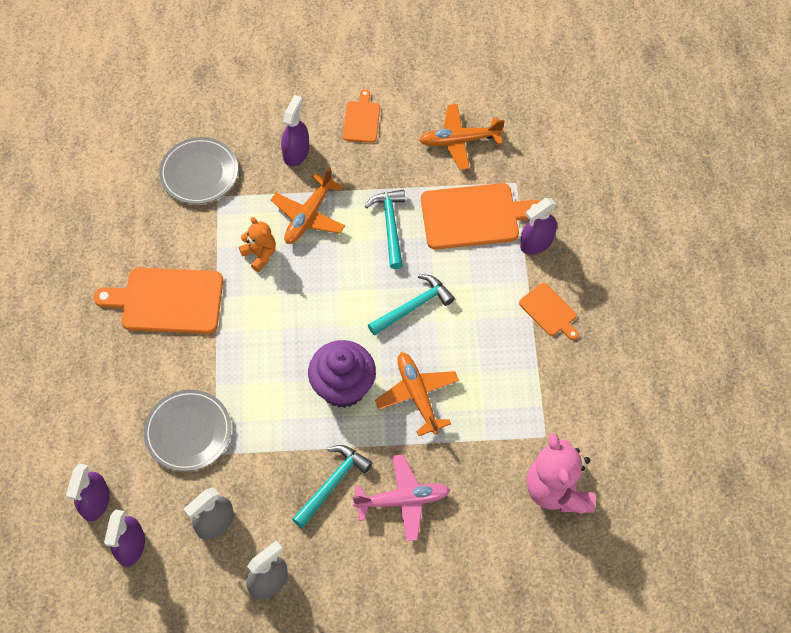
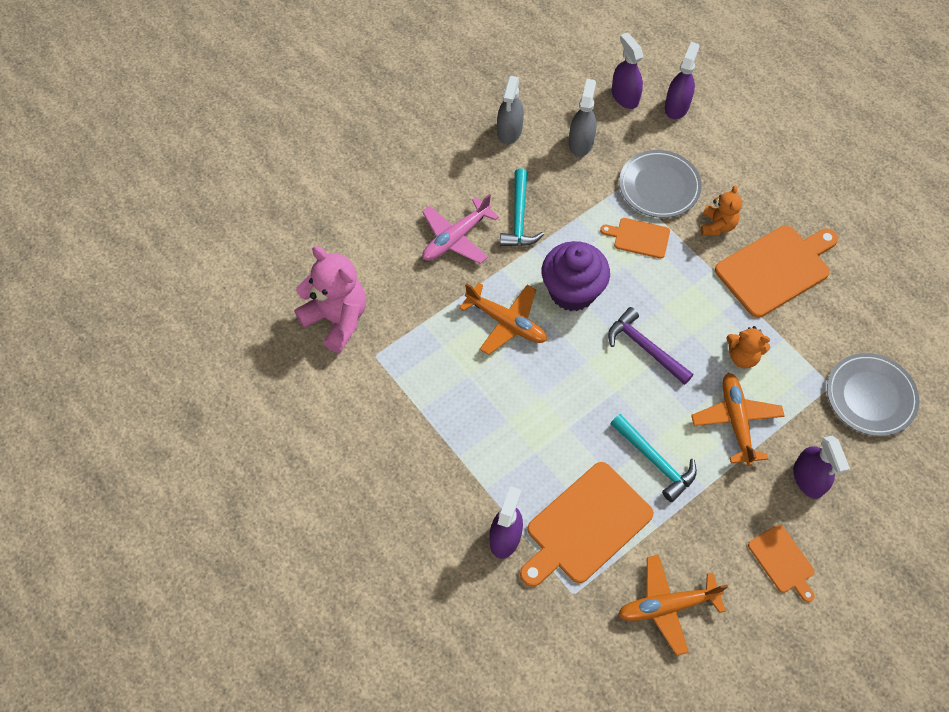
camera: 145 degrees right, 0 degrees up
(95, 502) = (676, 106): purple spray bottle -> purple spray bottle turned 45 degrees clockwise
(176, 365) = (717, 225): none -> orange teddy bear
(326, 306) = (645, 348): none -> purple hammer
(413, 306) = (570, 396): turquoise hammer -> none
(459, 141) = (667, 606): orange plane -> orange plane turned 150 degrees counterclockwise
(549, 311) = (445, 472): orange cutting board -> orange cutting board (639, 237)

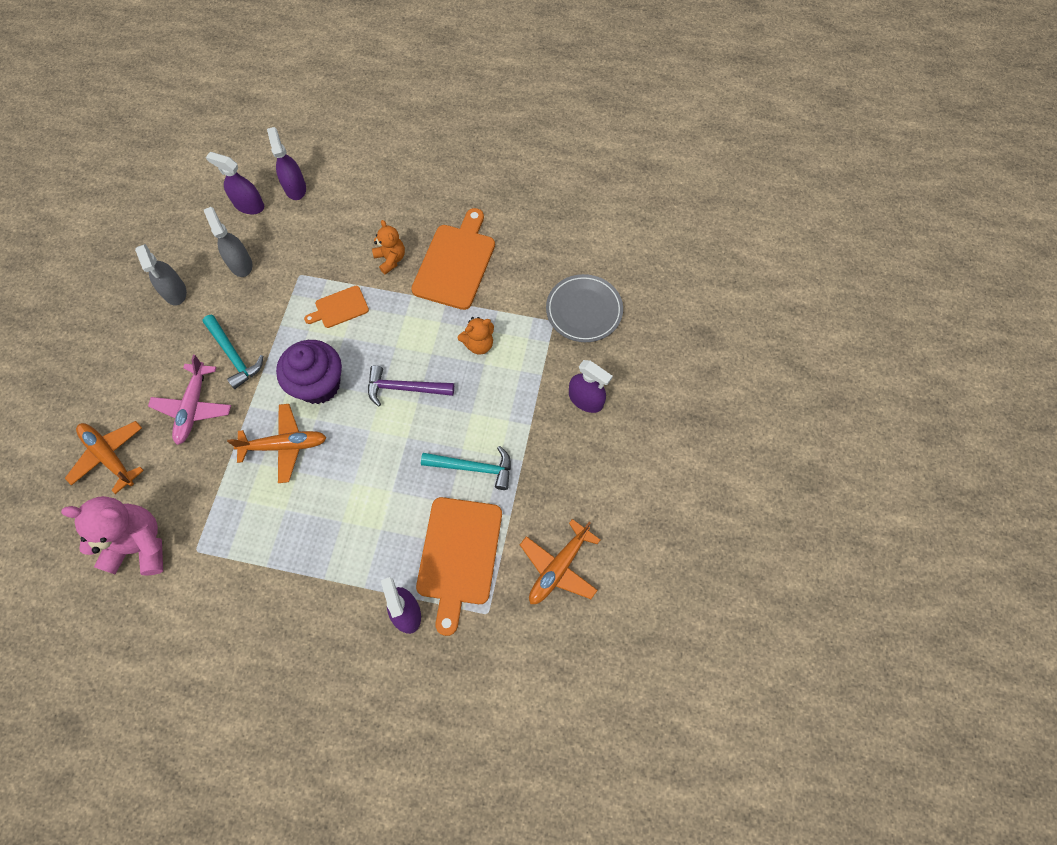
camera: 40 degrees left, 5 degrees up
(659, 186) = (326, 258): grey plate -> none
(736, 421) = (508, 395): orange plane -> orange plane (109, 456)
(782, 561) = (611, 472): orange cutting board -> none

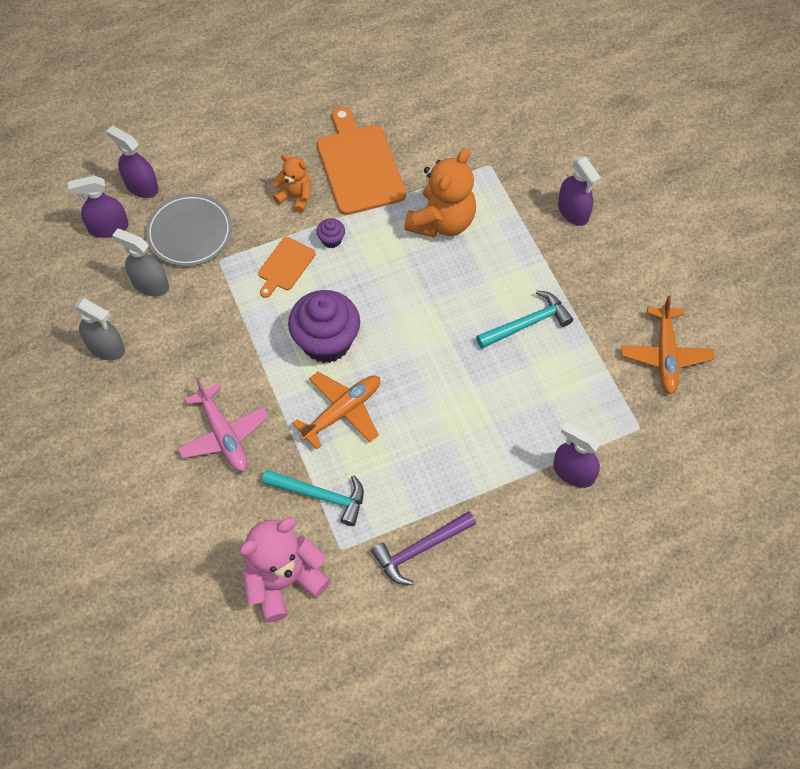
camera: 35 degrees left, 5 degrees down
(109, 456) = (180, 527): orange plane -> none
(234, 355) = (221, 367): turquoise hammer -> turquoise hammer (320, 496)
(388, 308) = (331, 240): none -> purple cupcake
(405, 388) = (409, 297): purple hammer -> purple hammer (420, 549)
(459, 555) = (577, 399): orange cutting board -> none
(478, 344) = (442, 221): orange teddy bear -> orange teddy bear, size x1.78
(584, 310) = (508, 140): grey plate -> grey plate (189, 233)
(586, 399) = (573, 211): purple spray bottle -> purple spray bottle turned 60 degrees clockwise

